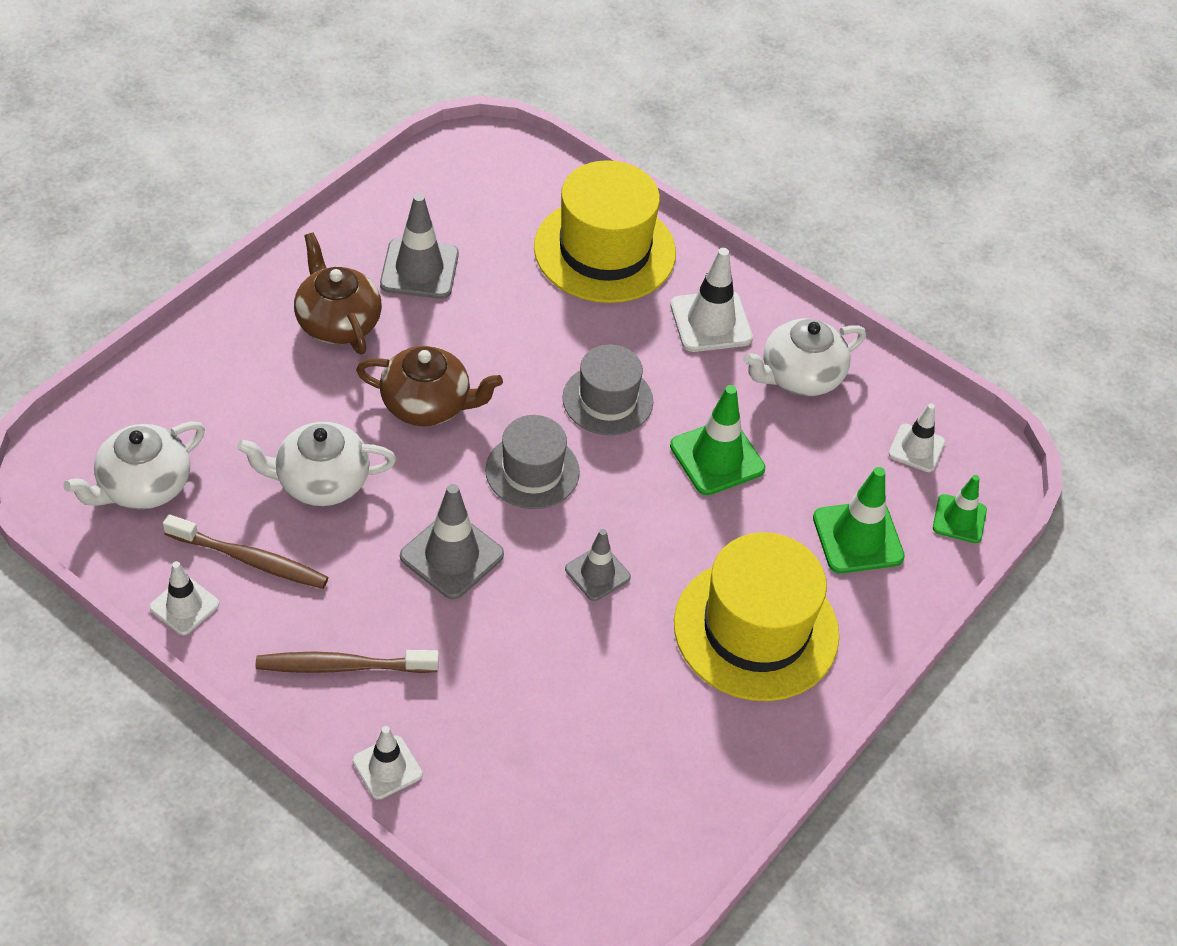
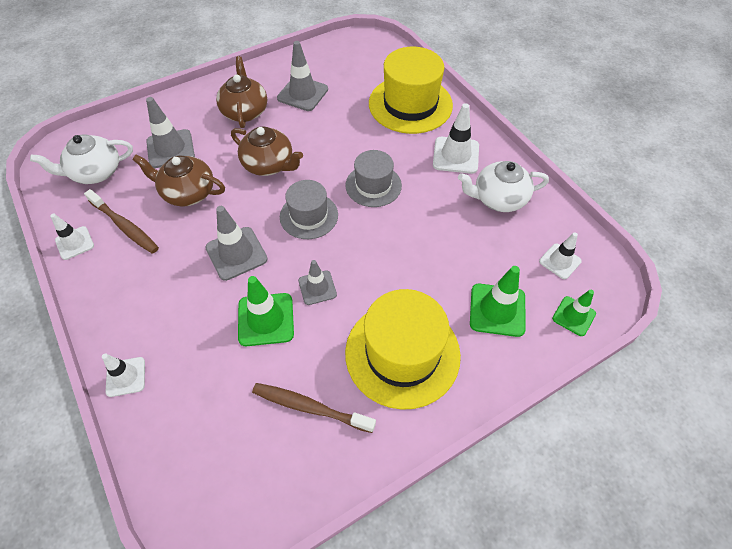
camera: 25 degrees right, 5 degrees up
(248, 416) = (170, 149): none -> grey traffic cone
(321, 481) = (188, 192): white teapot -> brown teapot
(342, 666) = (137, 303): brown toothbrush -> brown toothbrush (310, 407)
(717, 457) = (425, 235): green traffic cone -> green traffic cone (266, 319)

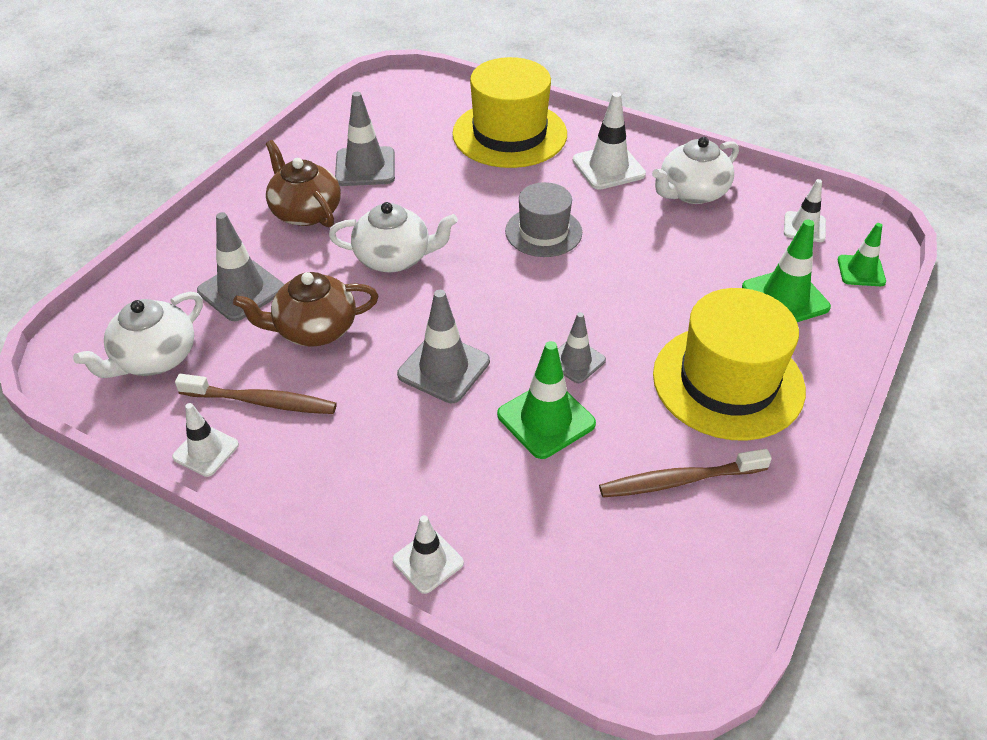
camera: 30 degrees left, 10 degrees down
(269, 164) = (394, 258): brown teapot -> white teapot
(309, 216) = (496, 292): grey hat -> none

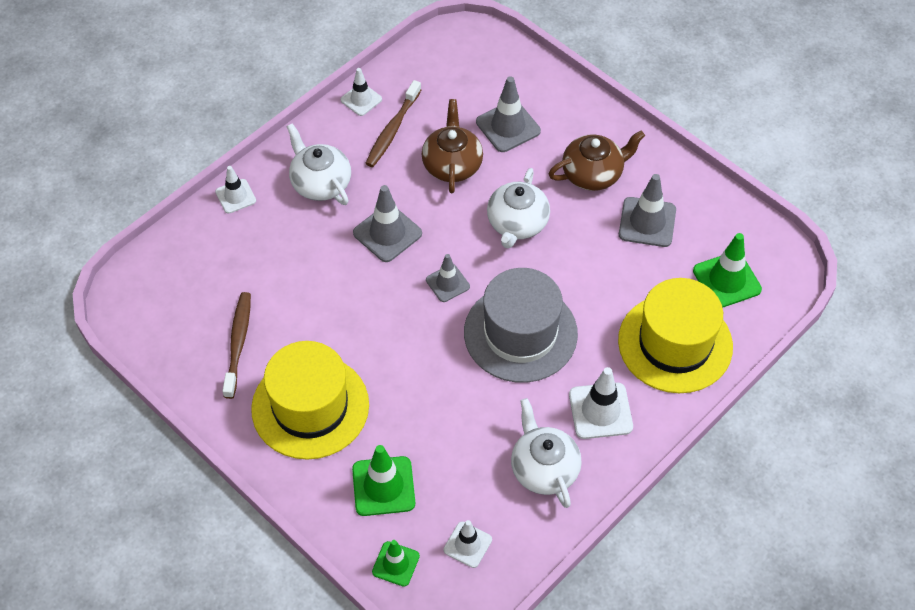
camera: 105 degrees right, 10 degrees up
(154, 358) = (453, 77): white teapot -> white teapot (320, 183)
(543, 232) = (520, 333): grey hat -> grey hat, size x1.67
(546, 419) = (318, 282): green traffic cone -> green traffic cone (726, 280)
(576, 361) = (366, 315): grey traffic cone -> grey traffic cone (447, 283)

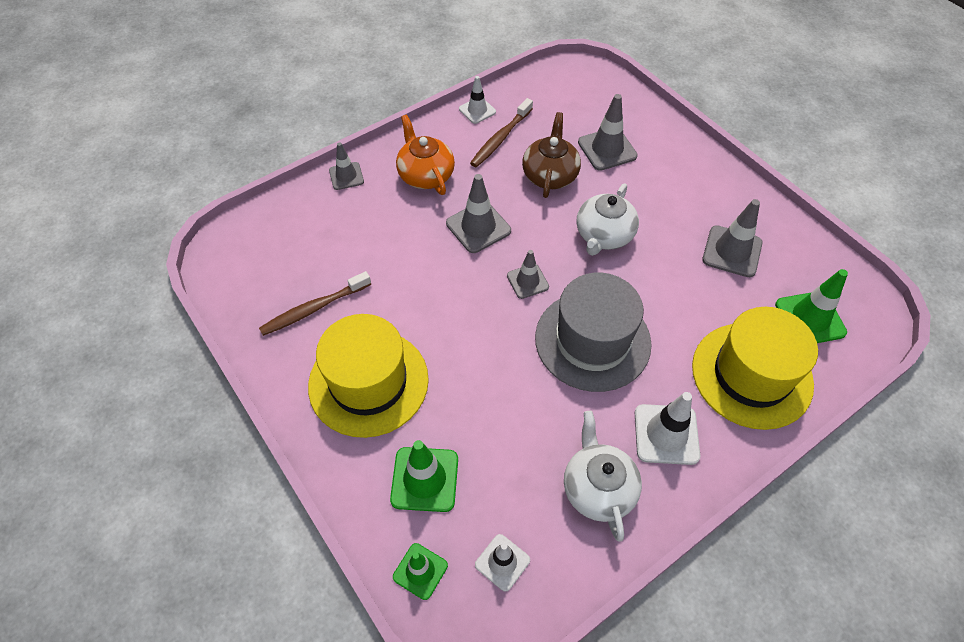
camera: 10 degrees right, 0 degrees up
(235, 196) = (346, 176): white traffic cone -> grey traffic cone
(238, 343) = (314, 309): brown toothbrush -> brown toothbrush turned 135 degrees counterclockwise
(320, 183) = (425, 175): white teapot -> orange teapot
(593, 174) = (683, 200): brown teapot -> none

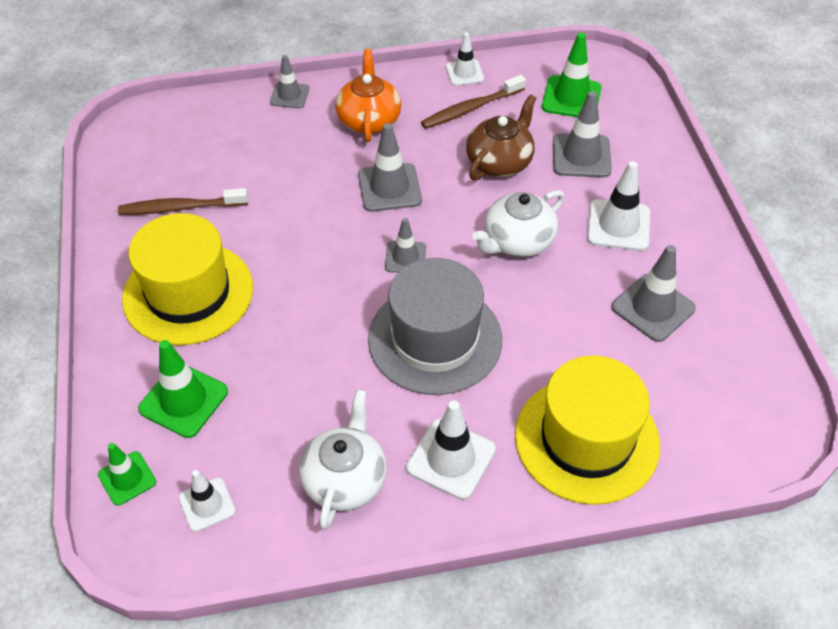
camera: 25 degrees right, 5 degrees down
(668, 195) = (618, 225): none -> white traffic cone
(810, 318) = (697, 409): green traffic cone -> green traffic cone (571, 98)

